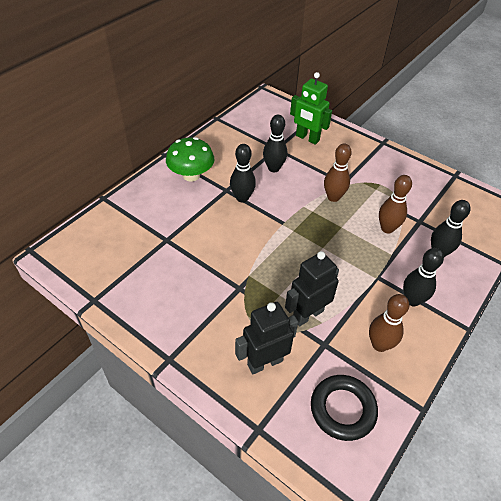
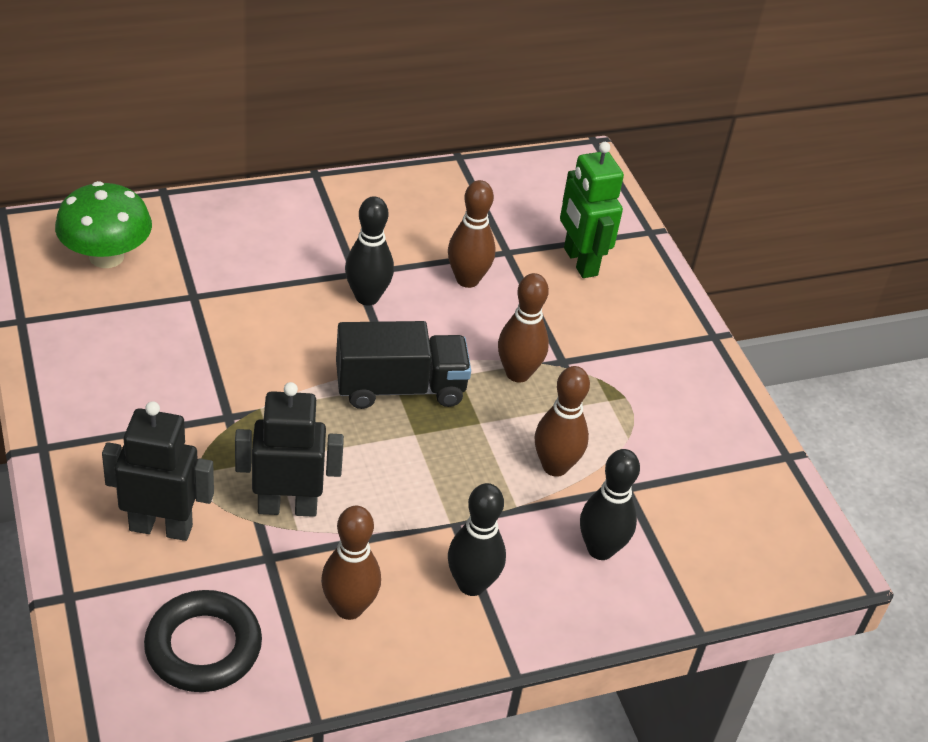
camera: 30 degrees right, 5 degrees down
(191, 175) = (323, 224): green mushroom -> green mushroom (106, 256)
(273, 168) = (467, 280): black bowling pin -> brown bowling pin
(296, 230) = (400, 388): none -> black truck

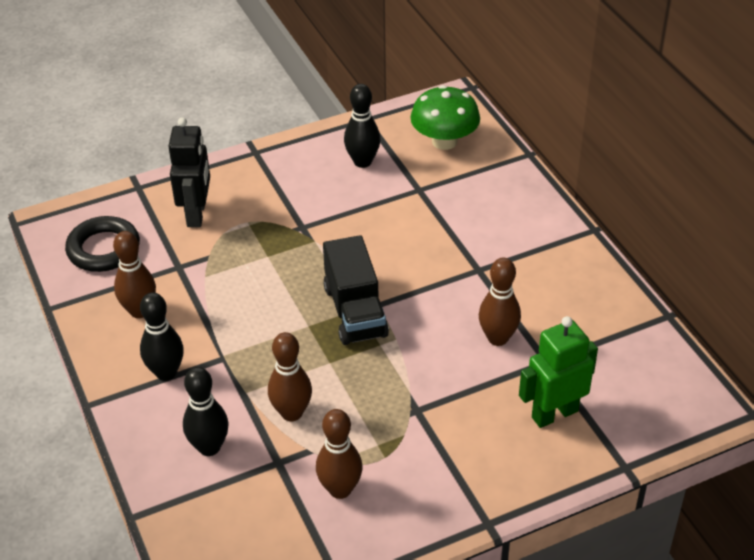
camera: 90 degrees right, 0 degrees up
(287, 507) = (224, 268): black robot -> none
(367, 297) = (452, 280): black bowling pin -> black bowling pin (362, 162)
(518, 373) = (392, 381): brown bowling pin -> brown bowling pin (340, 489)

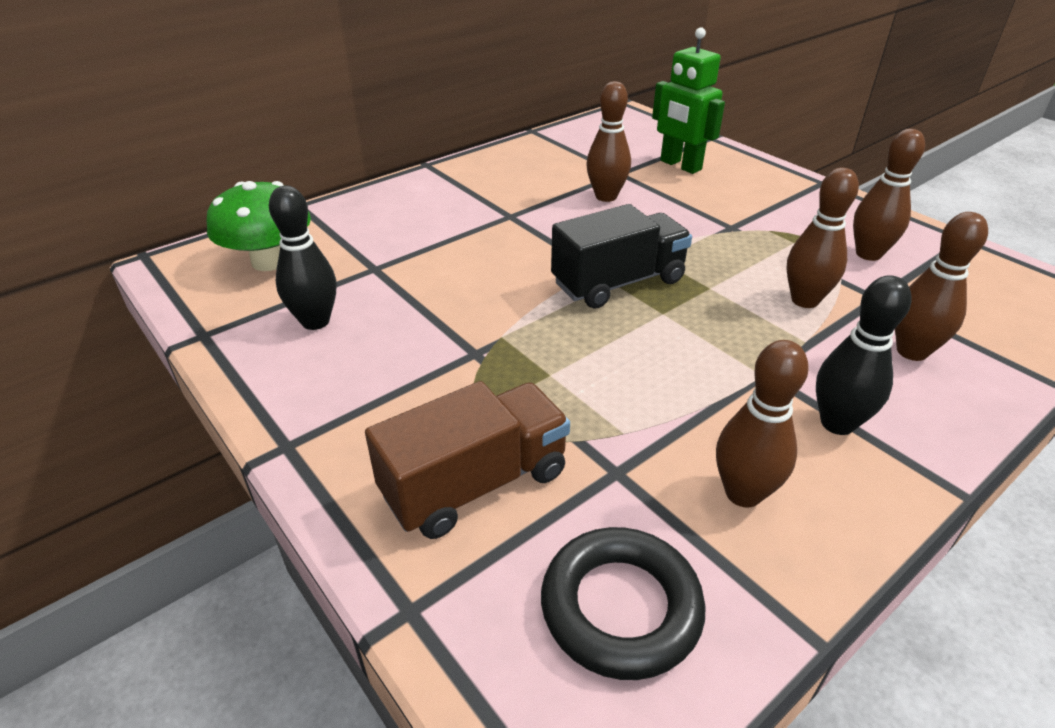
camera: 105 degrees left, 5 degrees down
(197, 214) = (475, 483): black robot -> brown truck
(209, 447) = (911, 351): black bowling pin -> brown bowling pin

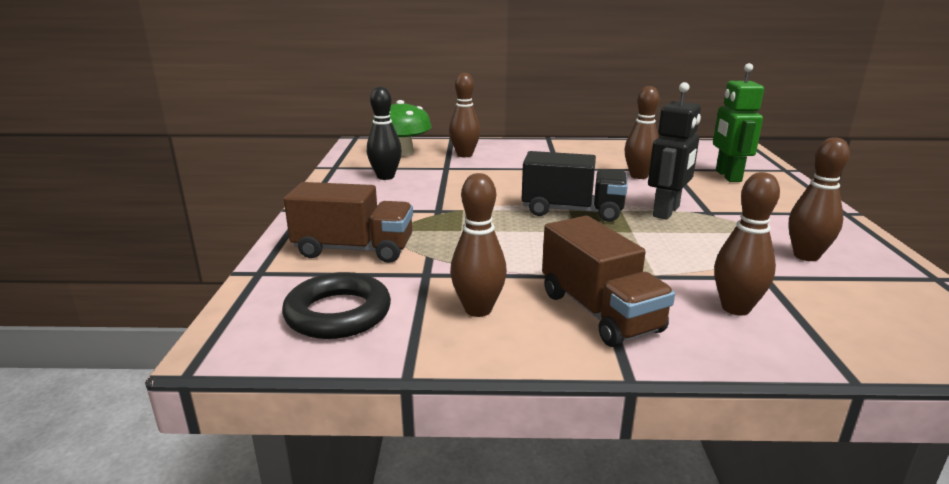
camera: 40 degrees right, 15 degrees down
(700, 243) = (666, 211): none -> black robot
(804, 300) = (695, 258): brown bowling pin -> brown bowling pin (464, 155)
(837, 423) = (599, 312): black bowling pin -> brown truck

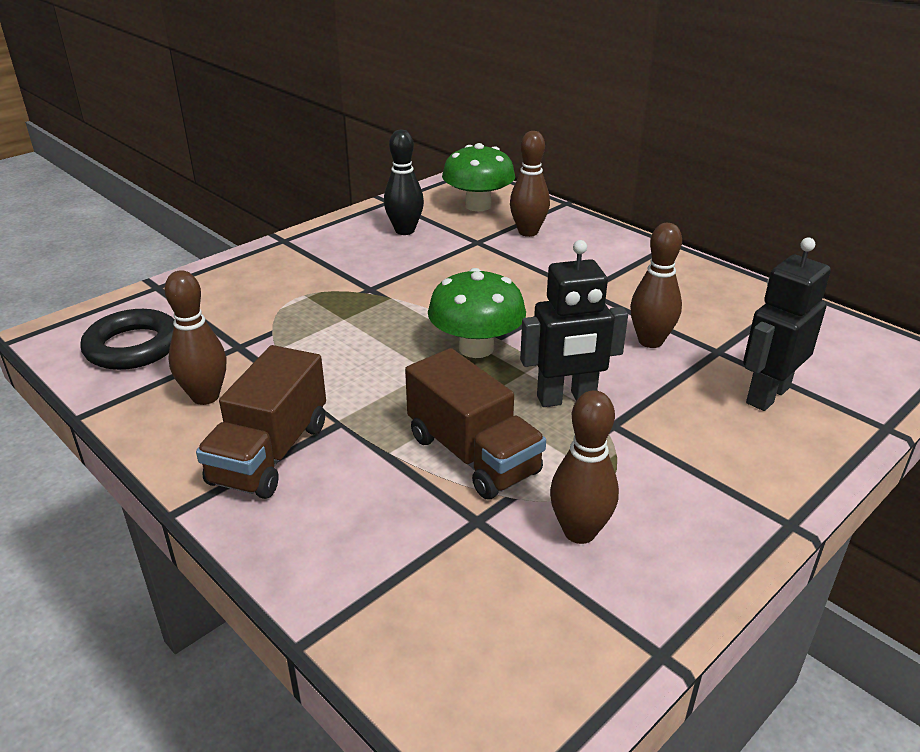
camera: 45 degrees right, 10 degrees up
(354, 250) = (240, 297): brown truck -> brown truck (472, 455)
(572, 211) = (476, 348): black truck -> green mushroom
(727, 176) = (767, 395): green robot -> black robot
(735, 308) = (372, 525): brown bowling pin -> none

